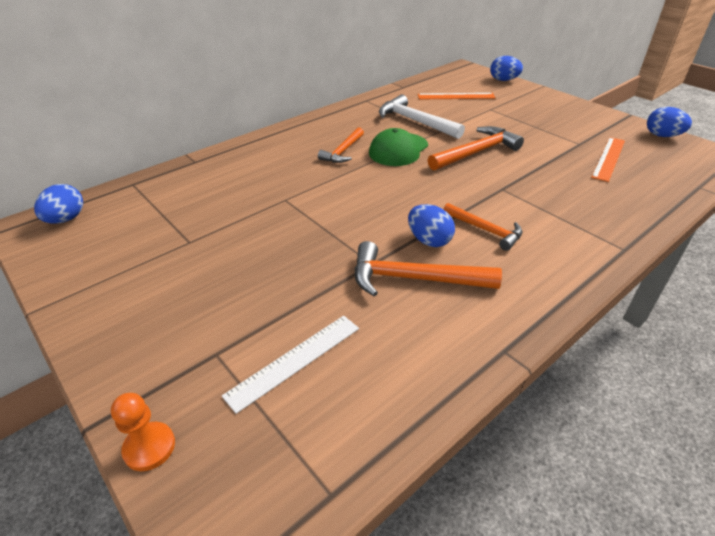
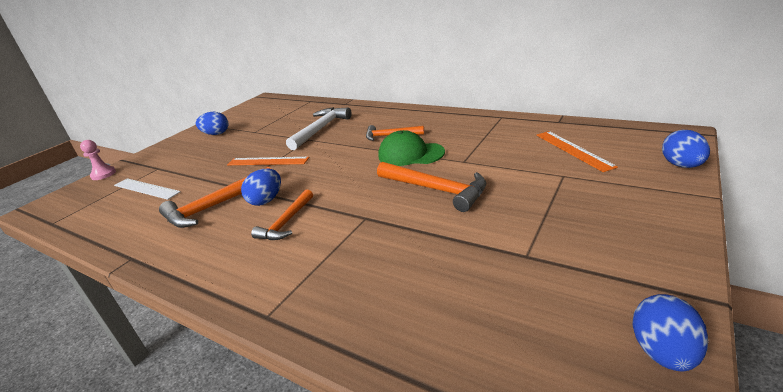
camera: 75 degrees right, 10 degrees down
(66, 219) = (271, 102): blue egg -> blue egg (216, 134)
(149, 447) = (103, 174): orange pawn -> pink pawn
(414, 279) = (217, 205): orange hammer -> orange hammer turned 120 degrees counterclockwise
(415, 121) = (478, 147): white hammer -> white hammer (320, 129)
(608, 158) = (499, 287): orange ruler -> orange ruler (268, 161)

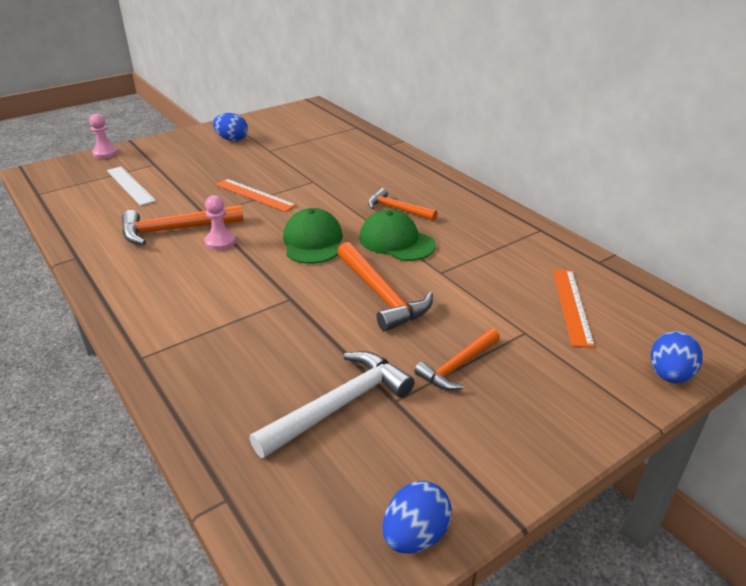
camera: 20 degrees right, 5 degrees up
(266, 200) = (220, 242): blue egg -> pink pawn
(286, 222) = (220, 274): orange hammer -> orange hammer (458, 366)
(320, 129) = (335, 172): white hammer -> white hammer (339, 405)
(345, 175) = (312, 241): none -> green cap

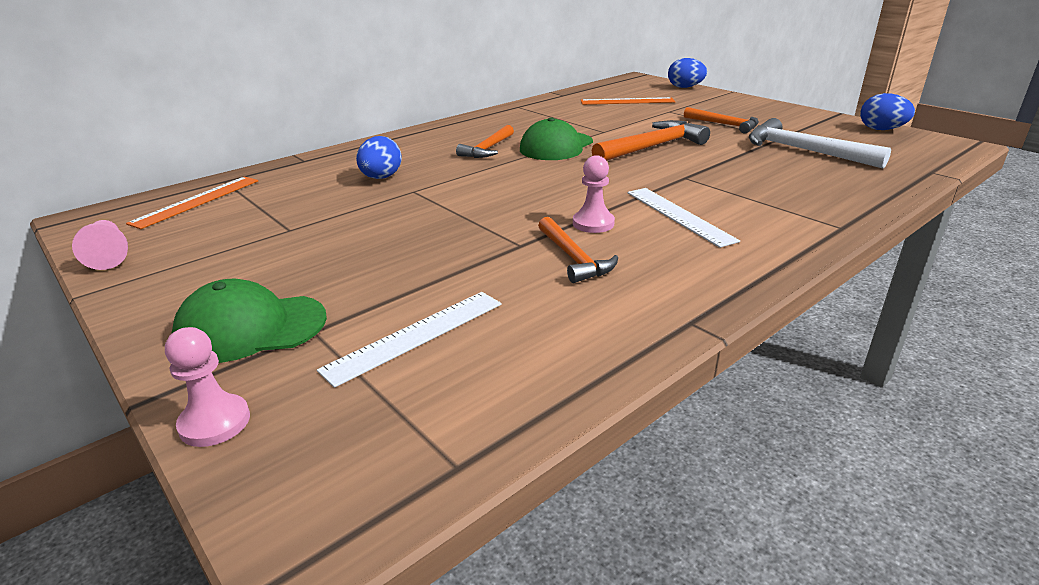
camera: 95 degrees left, 5 degrees down
(175, 230) = (574, 258): orange hammer -> orange hammer, size x0.65
(212, 279) = (679, 215): none -> white ruler
(232, 139) = (218, 268): blue egg -> blue egg (381, 178)
(254, 195) = (455, 220): orange ruler -> orange ruler (197, 201)
(262, 116) = (108, 256): none -> pink pawn
(312, 241) = (571, 178): green cap -> green cap (251, 328)

